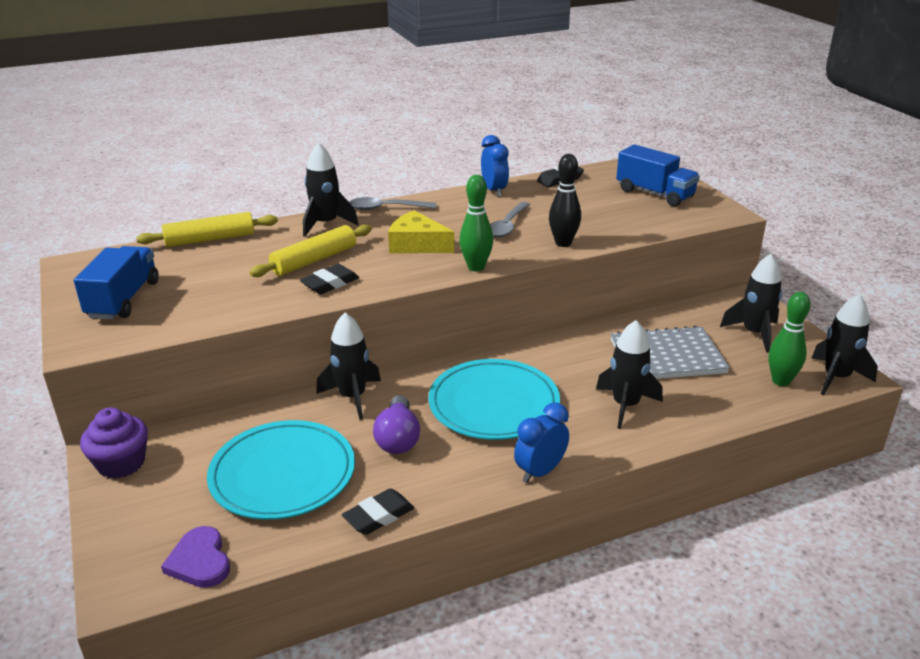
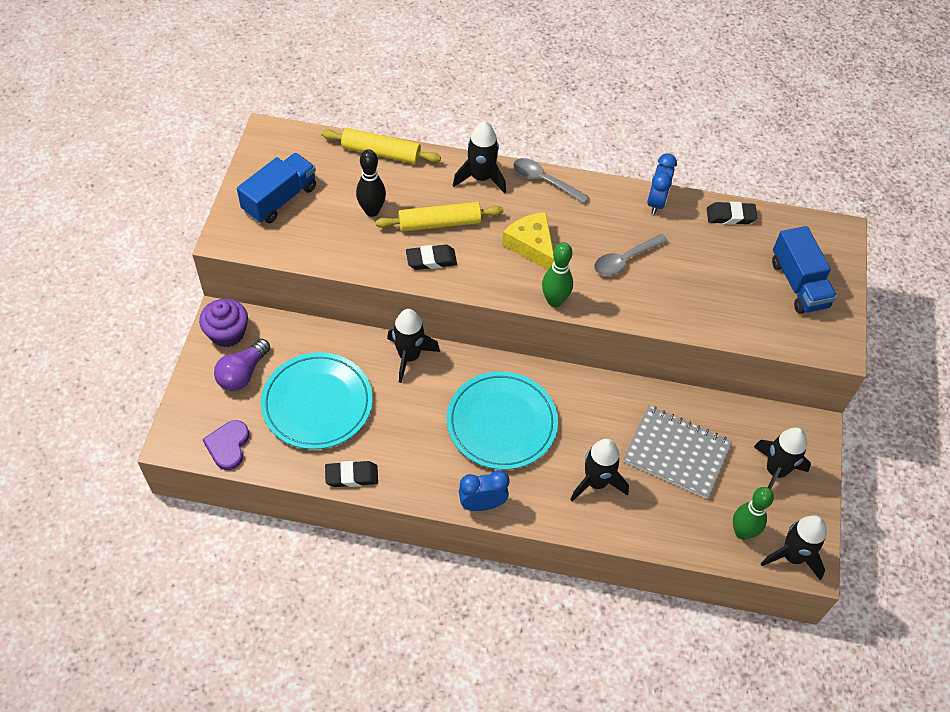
camera: 30 degrees right, 25 degrees up
(398, 438) = (411, 416): purple light bulb -> purple light bulb (243, 373)
(563, 243) = (651, 309): black bowling pin -> black bowling pin (372, 211)

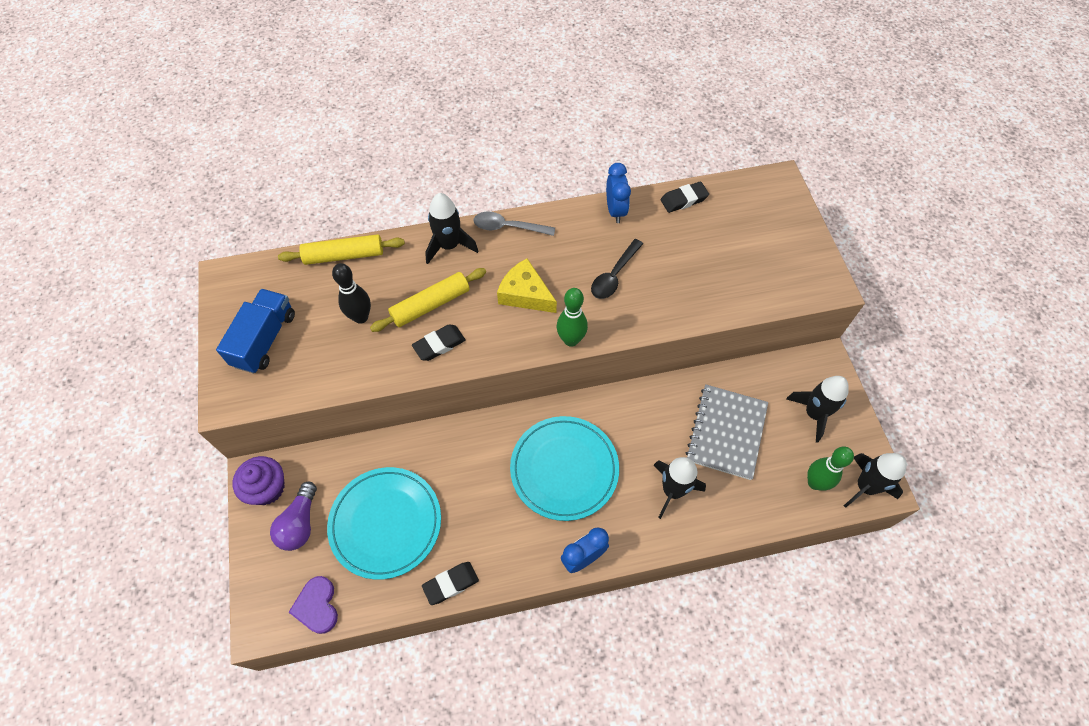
camera: 20 degrees left, 5 degrees up
(409, 357) = (452, 439): black rocket -> none
(625, 260) = (614, 275): grey spoon -> black spoon
(676, 453) = (726, 432): grey notebook -> grey notebook turned 75 degrees counterclockwise
(798, 284) = (769, 240): blue truck -> none

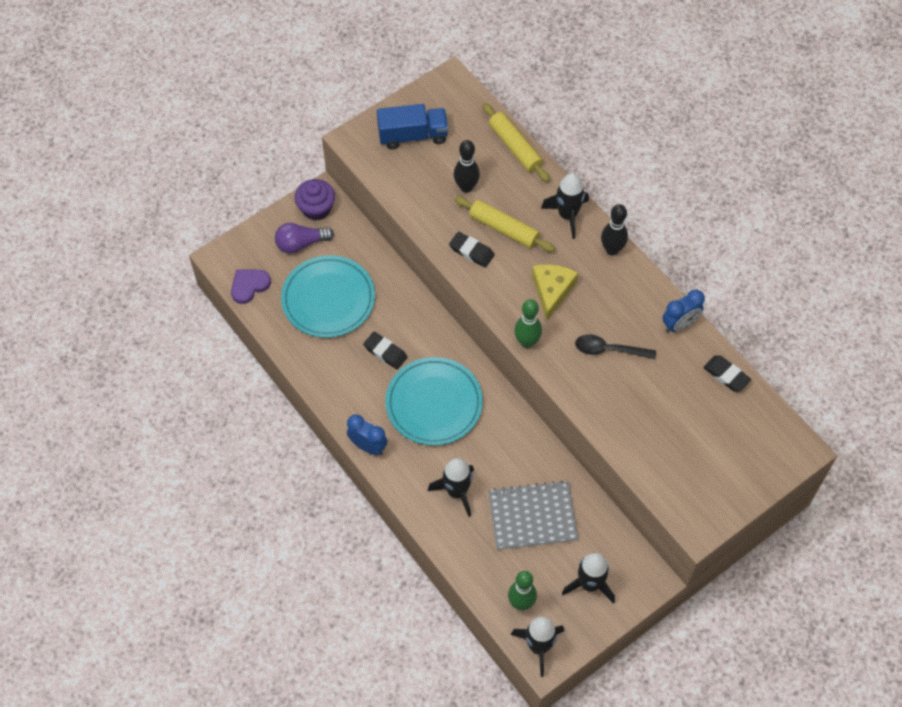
camera: 65 degrees right, 0 degrees up
(451, 584) = (305, 364): black eraser -> black eraser (385, 352)
(508, 227) = (612, 250): grey spoon -> black bowling pin

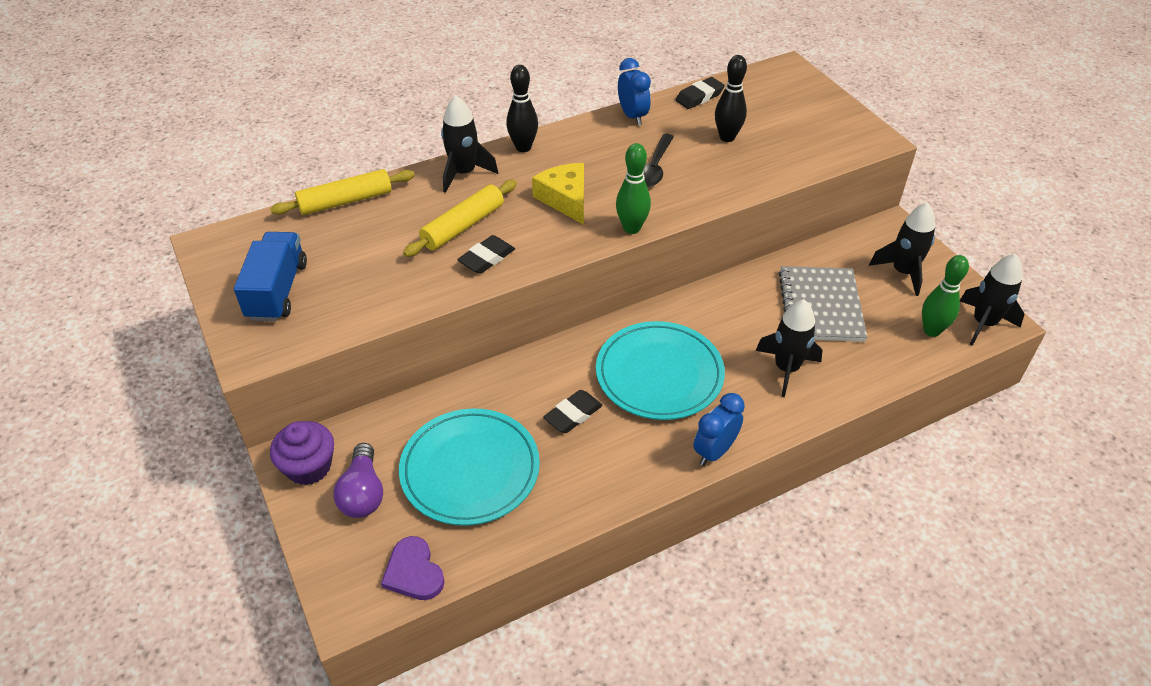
camera: 80 degrees left, 15 degrees down
(466, 187) = (386, 251): black bowling pin -> black bowling pin (727, 137)
(552, 291) = (565, 199): yellow cheese -> yellow cheese turned 45 degrees clockwise

